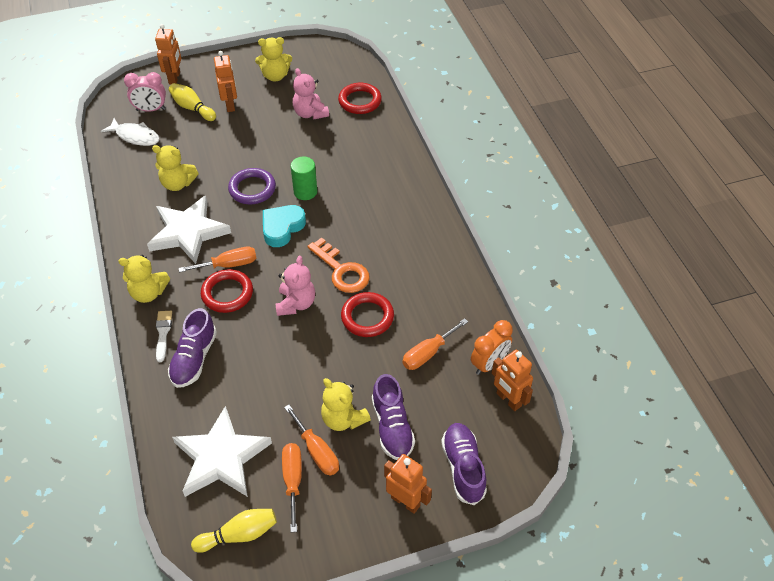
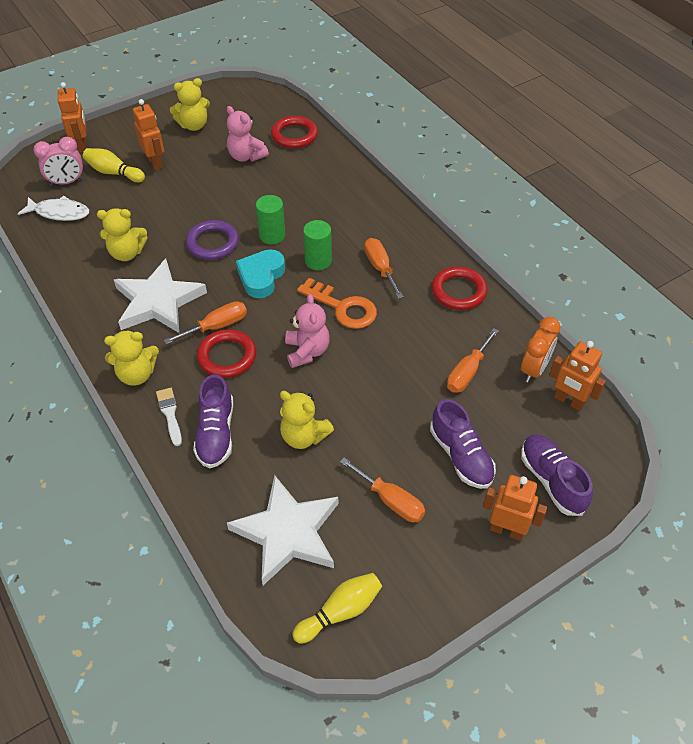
camera: 15 degrees left, 0 degrees up
(293, 480) = (377, 538): orange screwdriver -> orange screwdriver (380, 268)
(336, 223) = (318, 261): none -> green cylinder
(343, 419) = (406, 460): yellow teddy bear -> yellow teddy bear (304, 436)
(367, 317) = (389, 349): red ring -> red ring (458, 291)

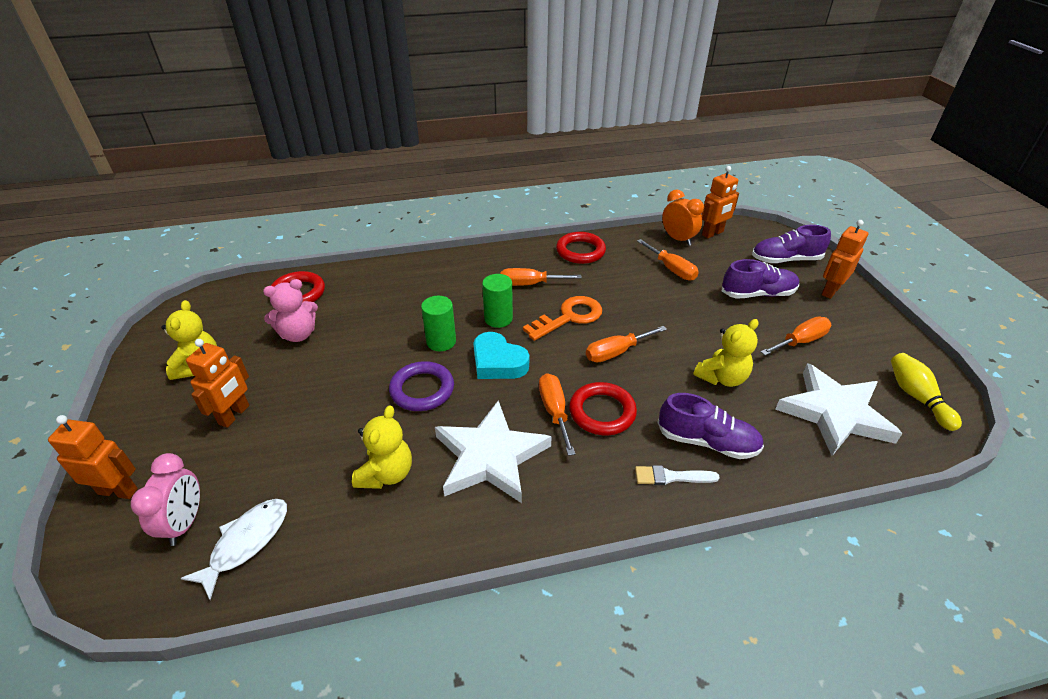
camera: 70 degrees left, 10 degrees down
(114, 173) = (215, 462): yellow bowling pin -> none
(137, 374) = (602, 498): yellow teddy bear -> none
(155, 162) = (234, 415): orange robot -> orange robot turned 120 degrees clockwise
(307, 351) = (616, 352): pink teddy bear -> orange screwdriver

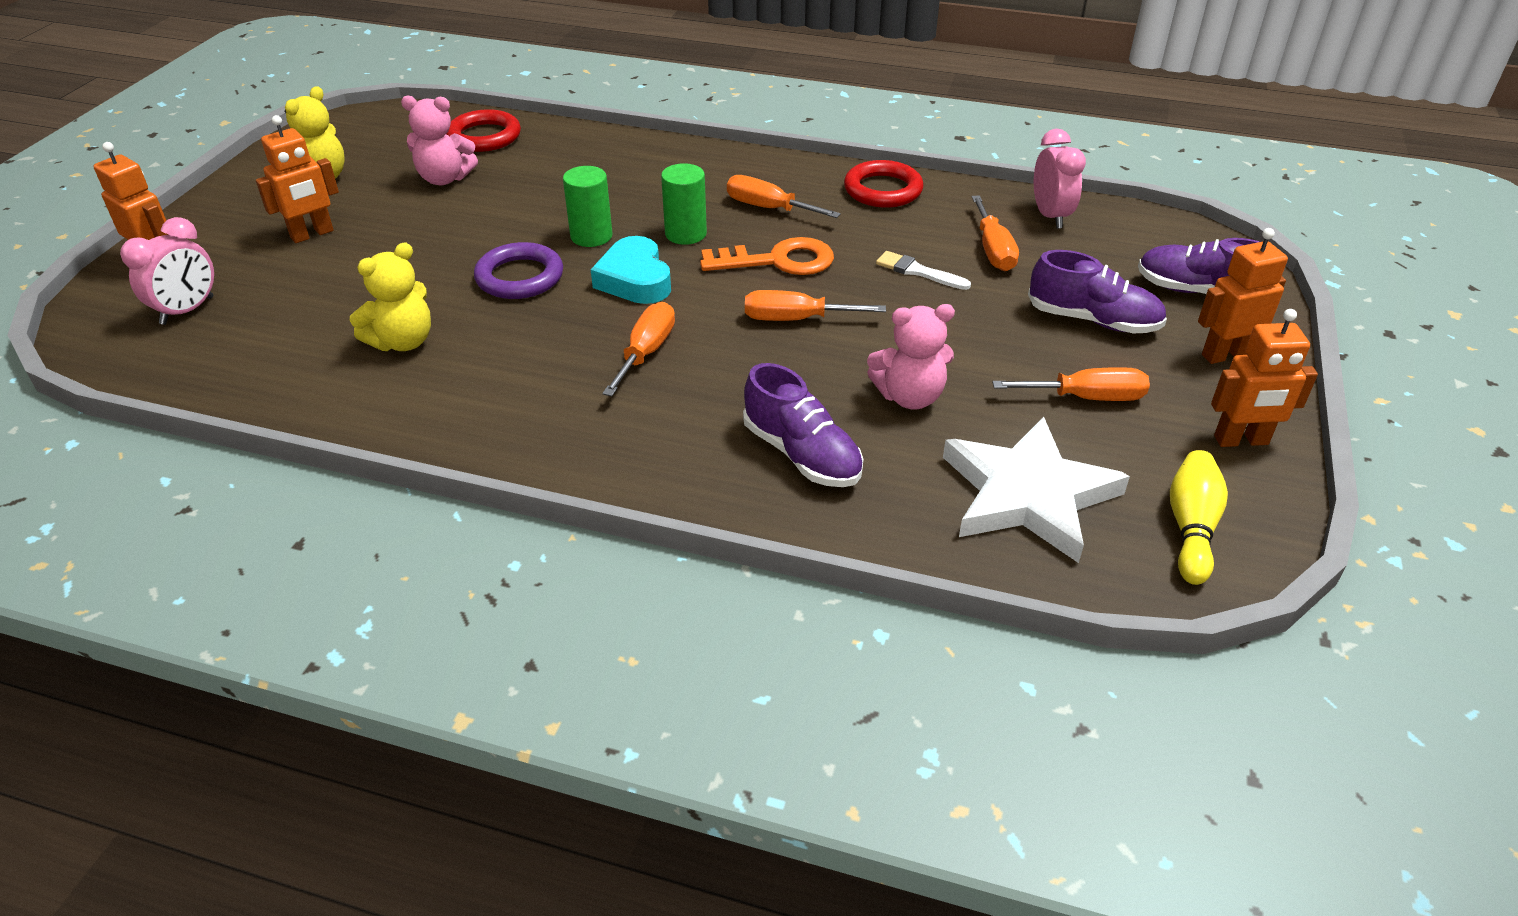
camera: 30 degrees right, 0 degrees up
(246, 543) = (222, 348): white fish -> none
(490, 456) = (525, 368): white star -> none
(602, 412) = (703, 374): red ring -> none
(671, 477) = (712, 470): white brush -> white brush (918, 271)
(678, 239) = (1050, 216): orange clock -> pink clock
(712, 233) = (1118, 224): orange robot -> orange robot (1241, 441)
(722, 378) = (909, 396): yellow teddy bear -> pink teddy bear

